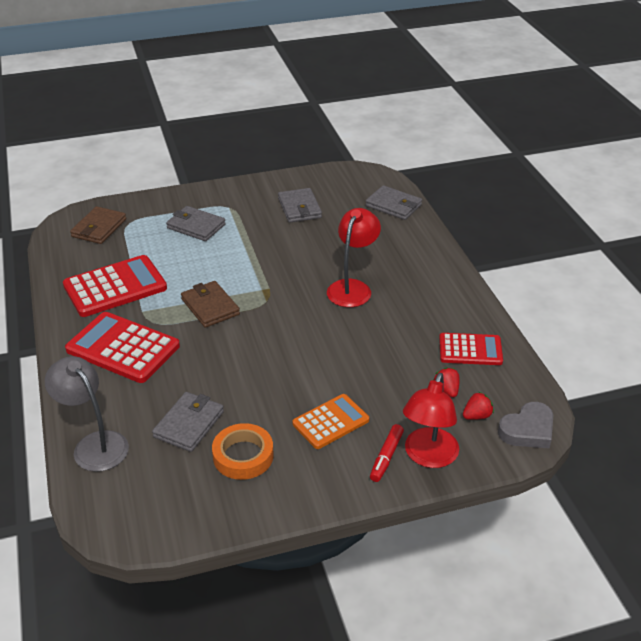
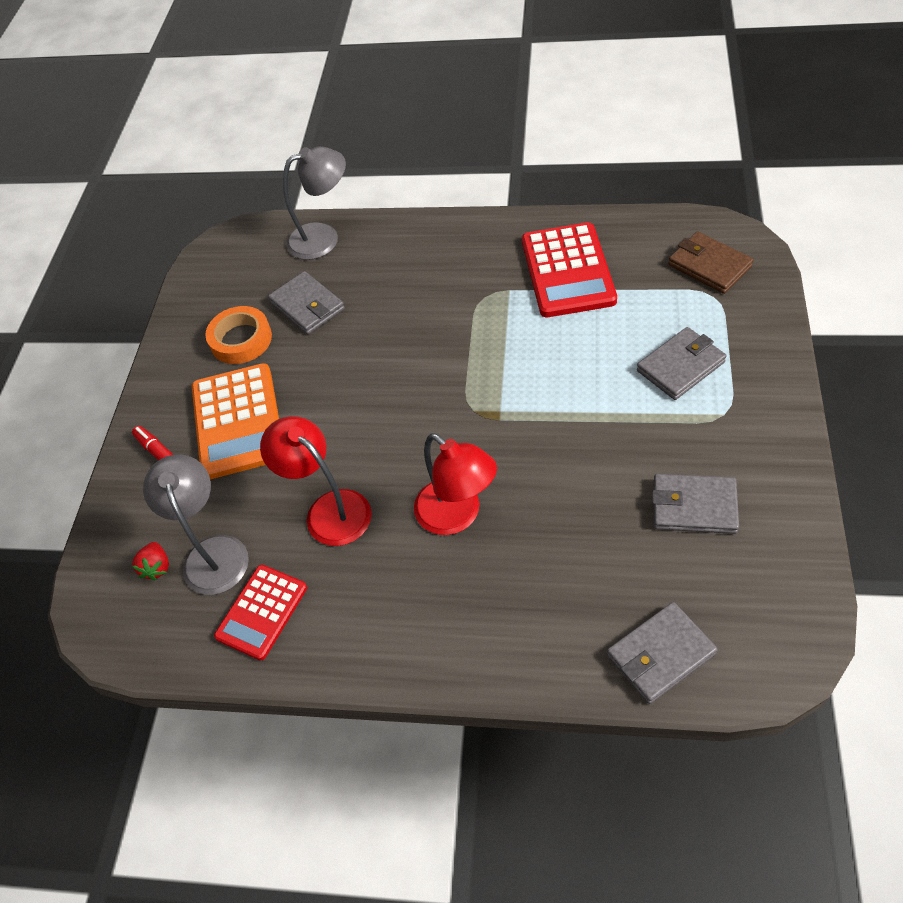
camera: 120 degrees right, 15 degrees up
(123, 348) = (450, 268): red calculator -> none
(210, 307) = (488, 352): brown wallet -> none
(330, 422) = (238, 421): orange calculator -> orange calculator, size x1.60
(428, 457) = (137, 494): red lamp -> red lamp (329, 509)
(446, 390) = (213, 552): red strawberry -> grey lamp
(527, 430) = (103, 613): grey heart -> none

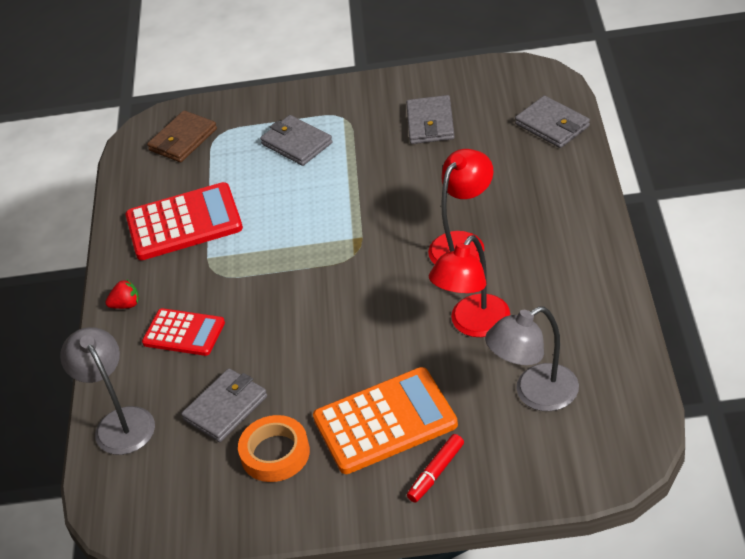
camera: 100 degrees left, 10 degrees down
(157, 567) = (561, 431): red strawberry -> red strawberry (126, 305)
(262, 612) = (583, 342): red calculator -> red calculator (184, 333)

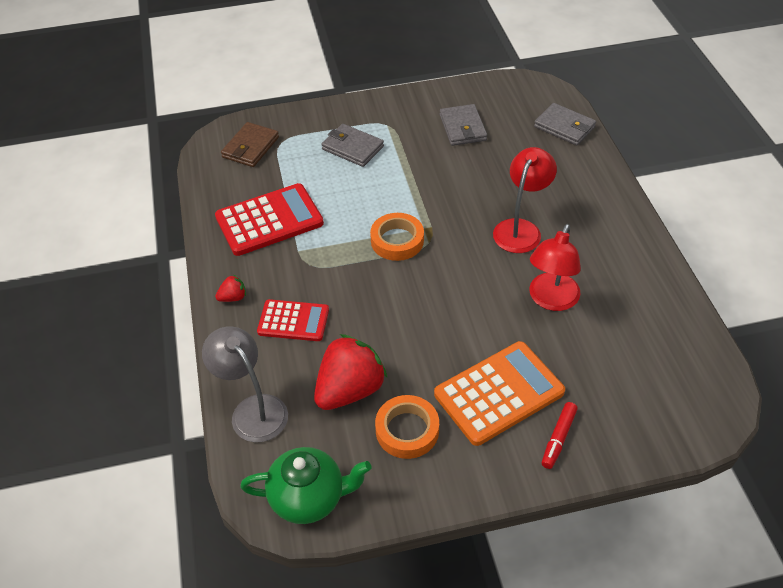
camera: 15 degrees left, 5 degrees up
(156, 513) = (309, 498): none -> green teapot
(225, 408) = (350, 390): grey wallet -> red strawberry
(319, 251) = (397, 241): none -> orange tape
(535, 394) = (623, 359): grey lamp -> none

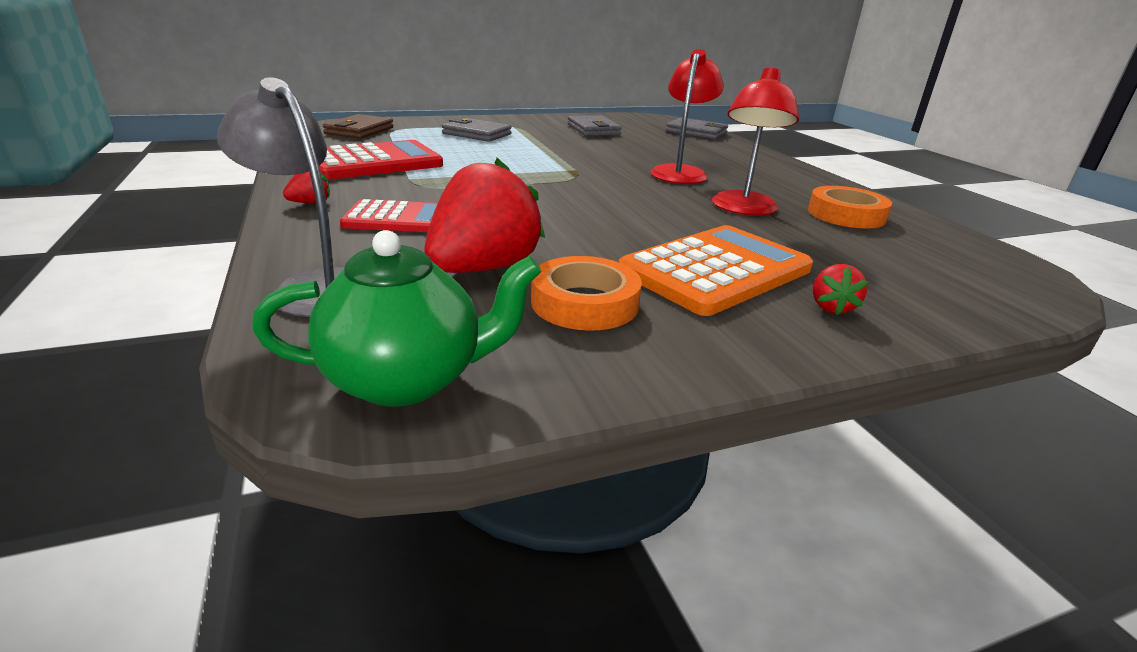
camera: 10 degrees left, 20 degrees down
(397, 241) = (536, 175): orange tape -> orange tape (846, 215)
(558, 438) = (831, 307): red marker -> red strawberry

